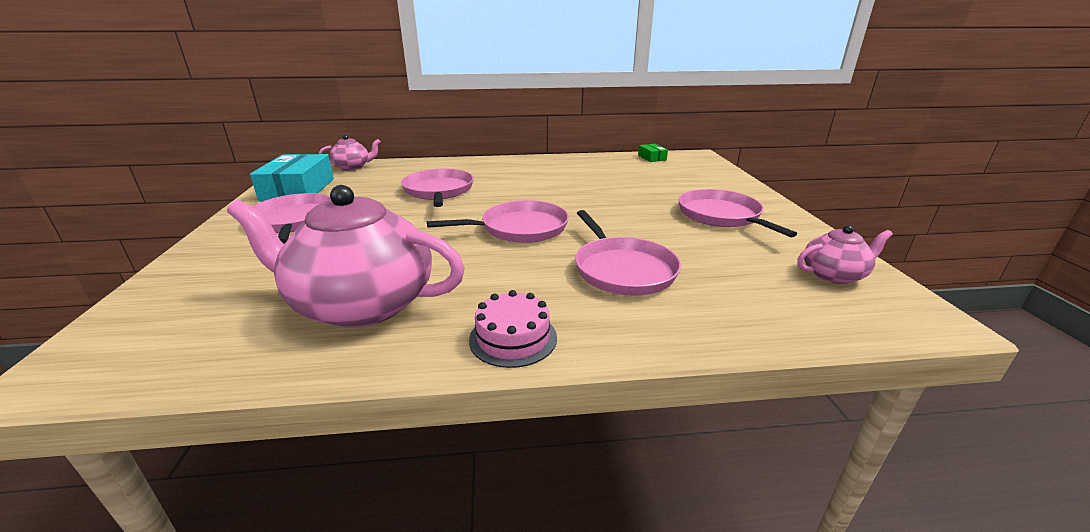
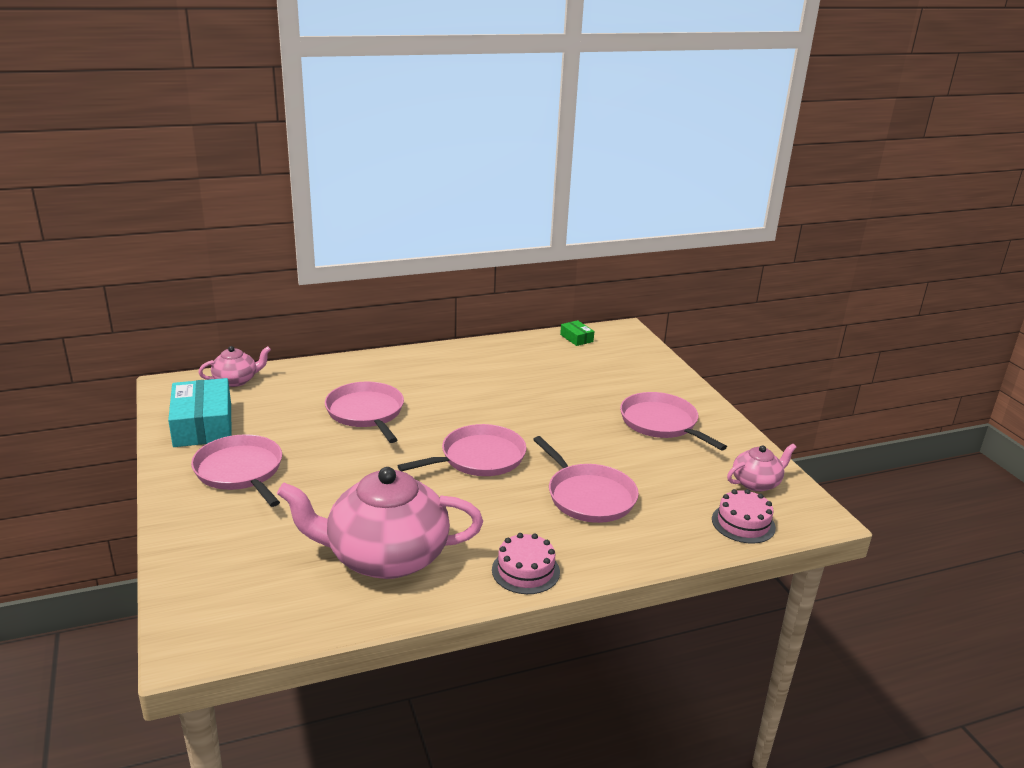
camera: 15 degrees left, 0 degrees up
(817, 315) = (743, 523): none -> pink cake

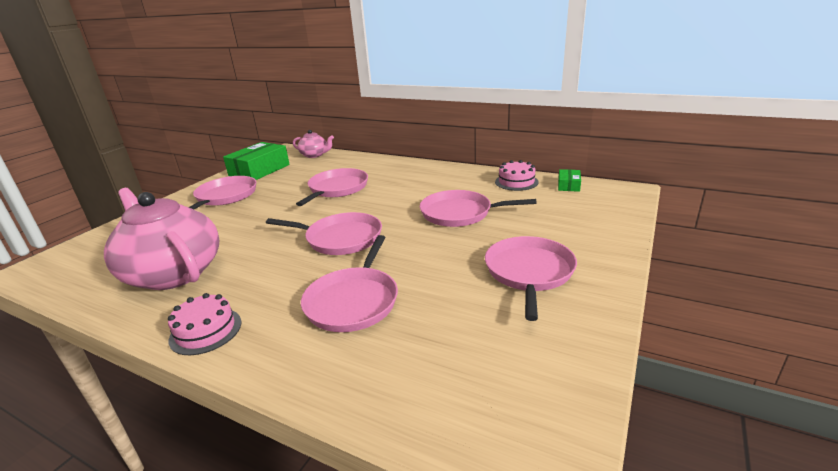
camera: 50 degrees right, 0 degrees up
(203, 425) = (259, 170): turquoise box -> green box
(536, 395) = (460, 213): none -> pink pan
(743, 523) = (438, 413): pink cake -> pink cake (516, 182)
(756, 483) = (533, 379): pink teapot -> none

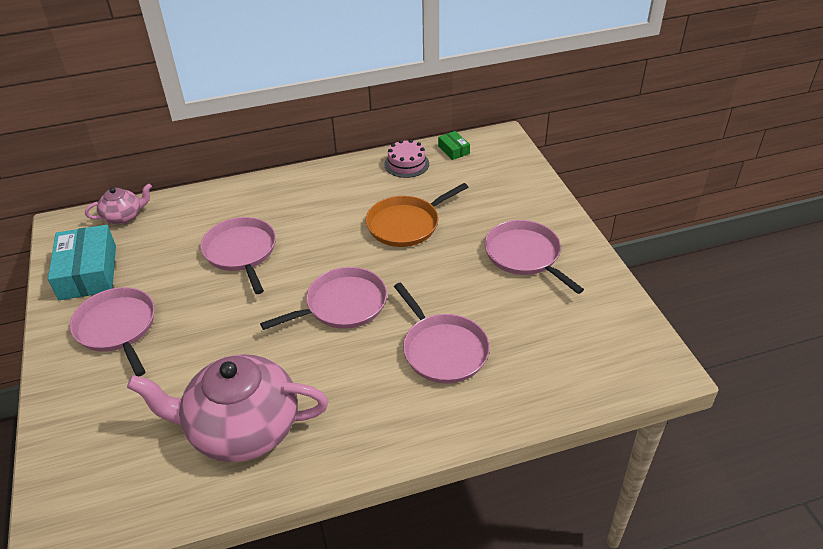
camera: 45 degrees left, 15 degrees up
(205, 331) = (372, 443): pink cake -> none
(259, 170) = (88, 272): green box -> turquoise box
(460, 213) = (406, 224): pink pan -> orange pan

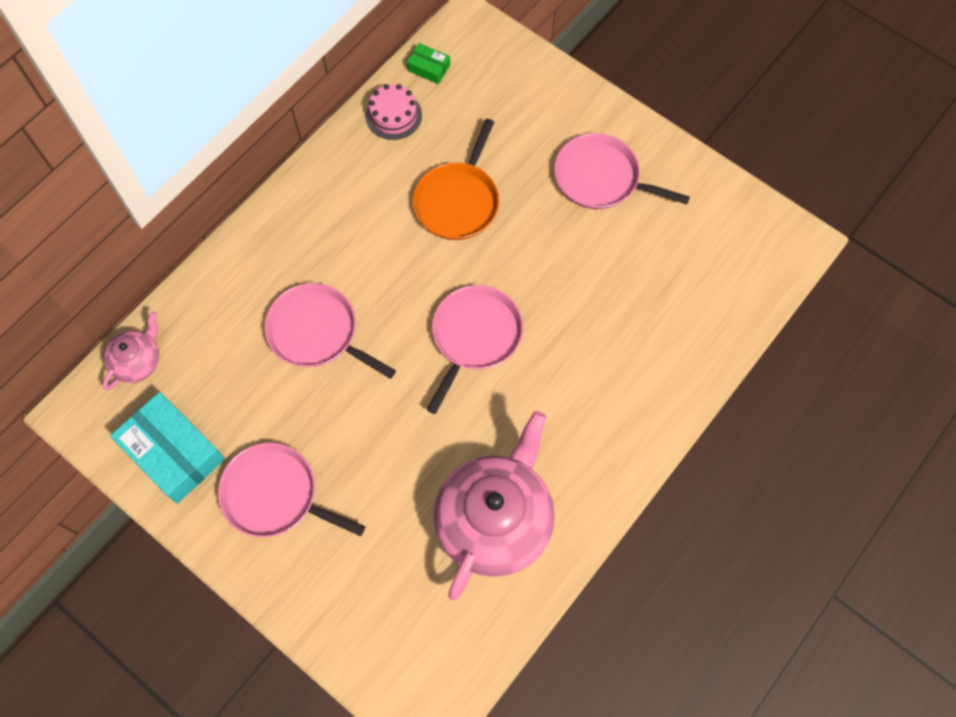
camera: 35 degrees left, 25 degrees up
(242, 428) = (495, 520): pink teapot -> pink teapot turned 150 degrees clockwise
(443, 349) = (604, 332): pink pan -> none

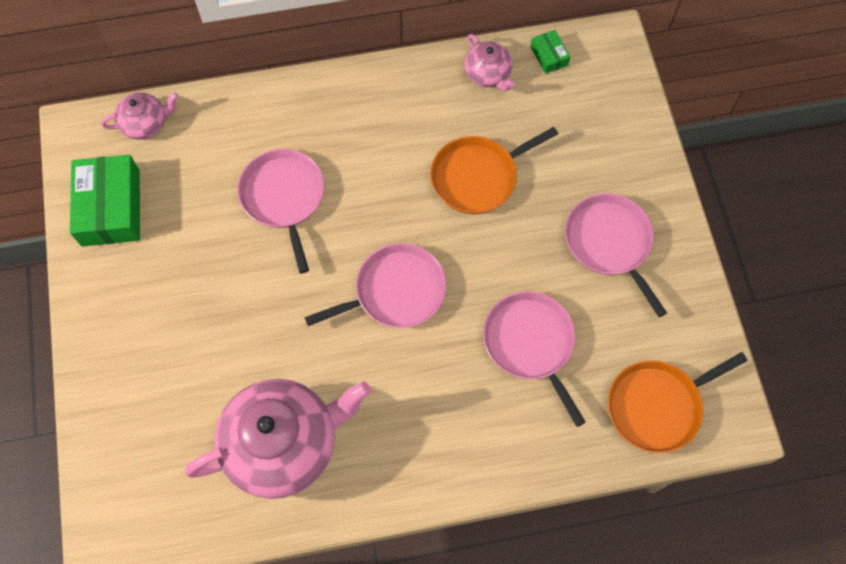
camera: 40 degrees right, 0 degrees up
(173, 452) = (111, 208): turquoise box -> green box
(275, 495) = (149, 294): pink pan -> pink pan (530, 344)
(393, 115) = (488, 74): pink cake -> pink teapot
(738, 270) = (657, 406): none -> orange pan

